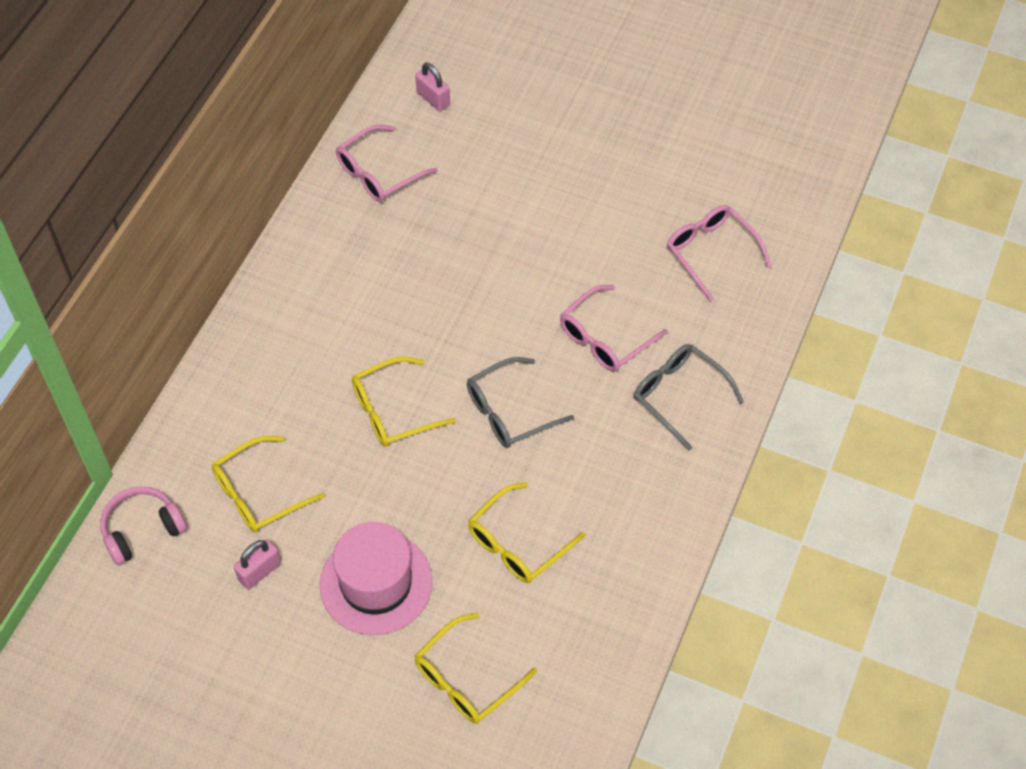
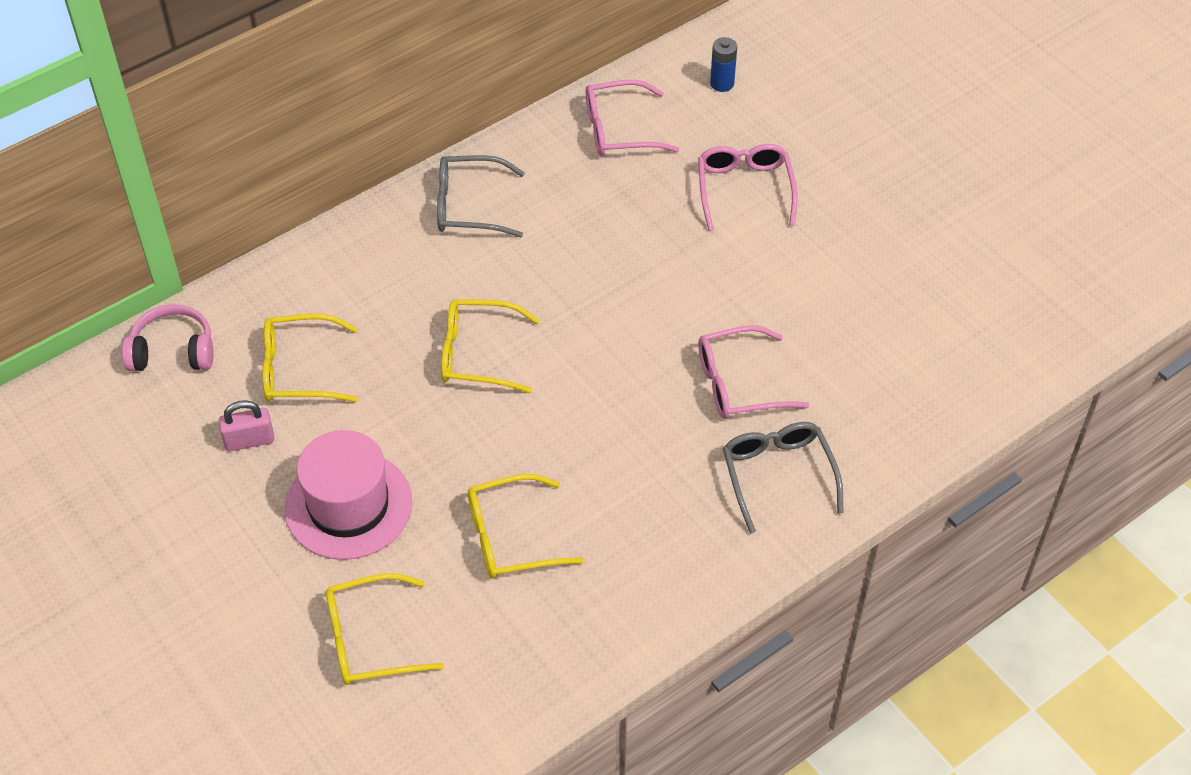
camera: 30 degrees right, 5 degrees down
(433, 99) = (722, 83): pink padlock -> blue battery
(509, 411) = (592, 408): grey glasses -> grey glasses (469, 206)
(711, 252) = (911, 351): pink glasses -> pink glasses (744, 189)

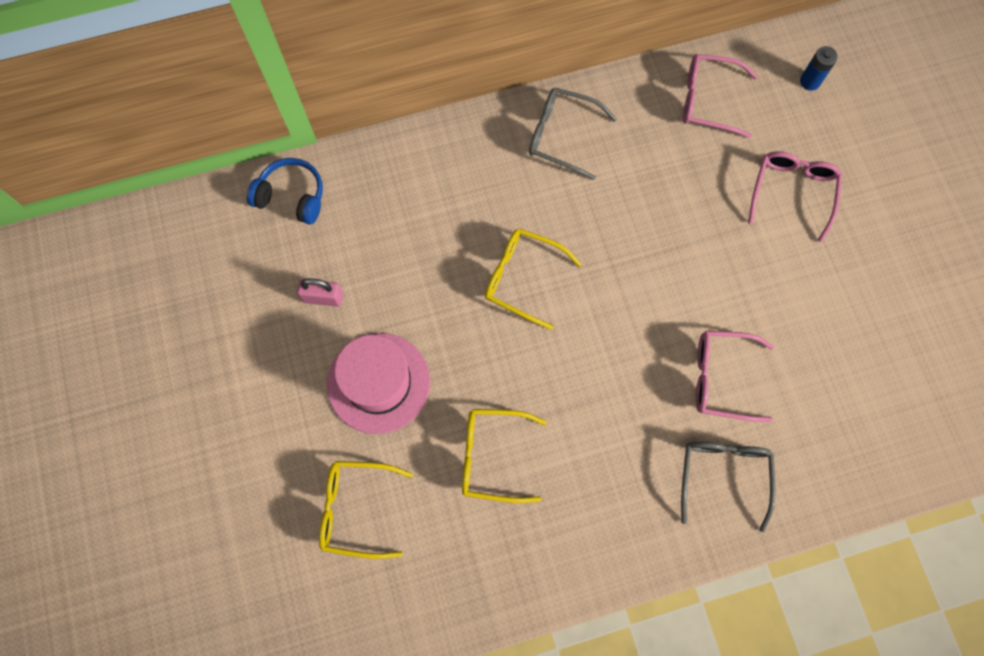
camera: 20 degrees right, 20 degrees up
(173, 351) = (291, 196): pink headphones -> blue headphones
(299, 369) = (381, 246): yellow glasses -> none

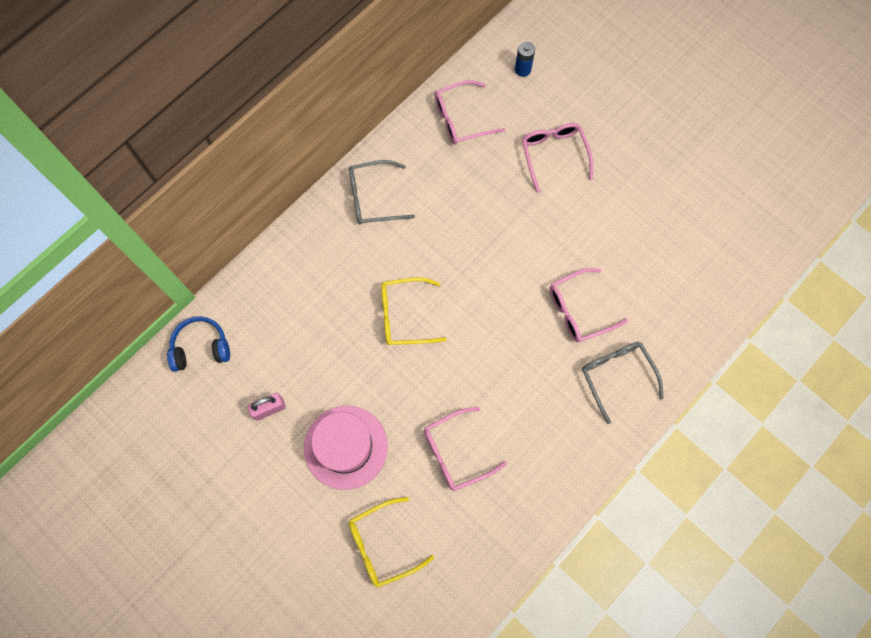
camera: 30 degrees left, 0 degrees up
(493, 456) = (456, 452): yellow glasses -> pink glasses

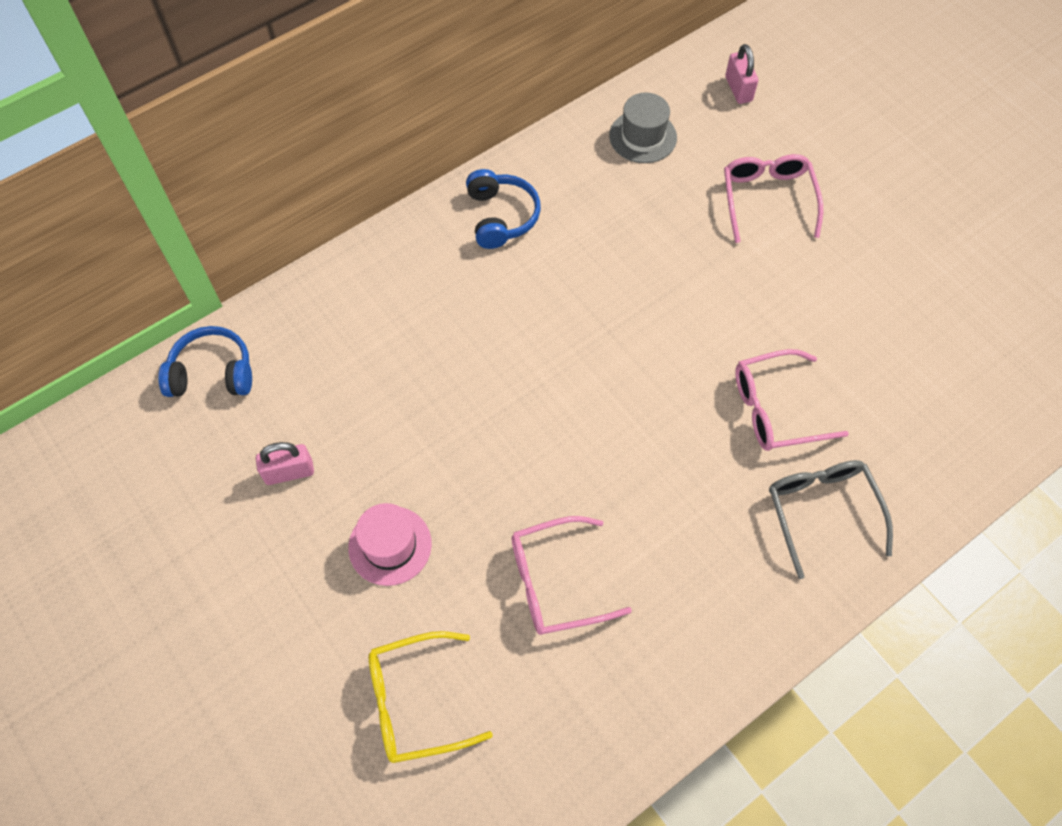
camera: 10 degrees right, 10 degrees down
(346, 447) = (390, 545): pink hat -> pink hat, size x0.65
(373, 198) = (501, 217): grey glasses -> blue headphones
(405, 315) = (515, 376): yellow glasses -> none
(461, 119) = (643, 136): pink glasses -> grey hat
(522, 69) = (738, 89): blue battery -> pink padlock

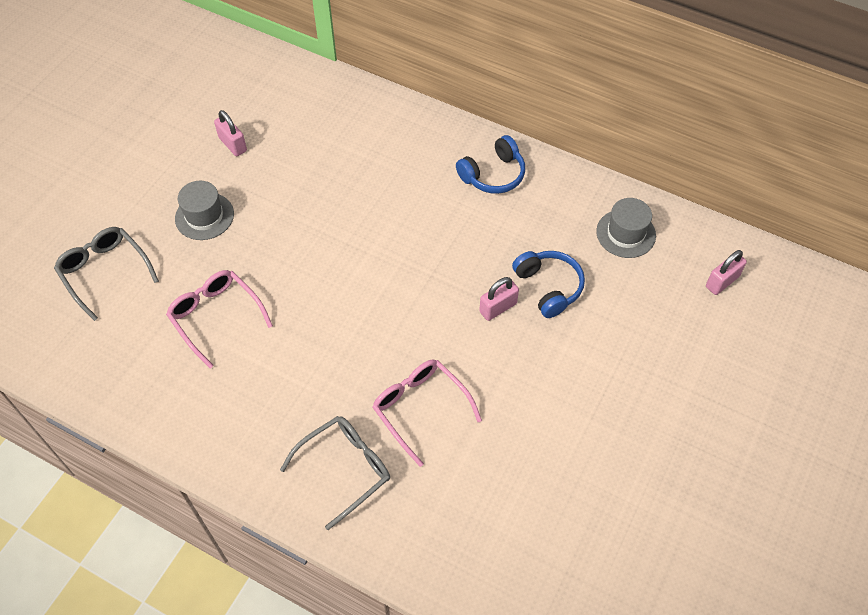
camera: 65 degrees right, 5 degrees down
(212, 373) = (284, 78): blue headphones -> blue headphones (548, 287)
(390, 545) = (204, 216): pink hat -> grey hat
(416, 702) = (105, 272): yellow glasses -> grey glasses
(681, 286) = (498, 308): none -> pink padlock
(767, 199) = (619, 339): pink glasses -> none

